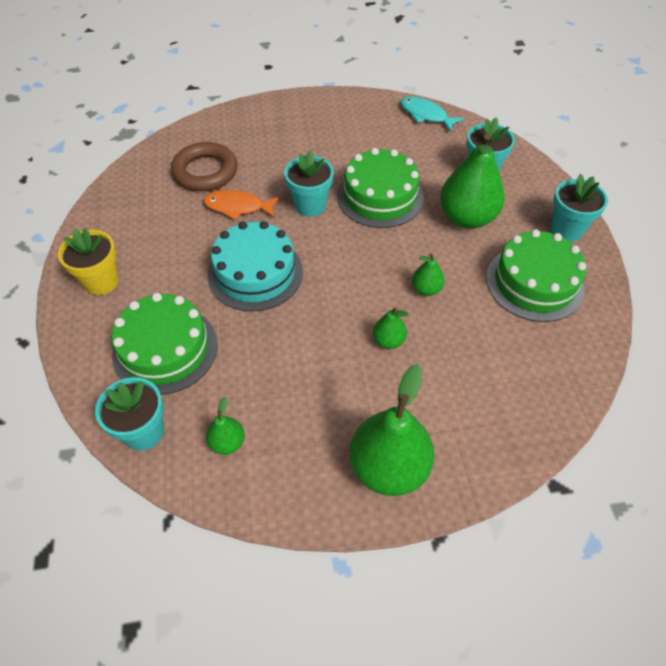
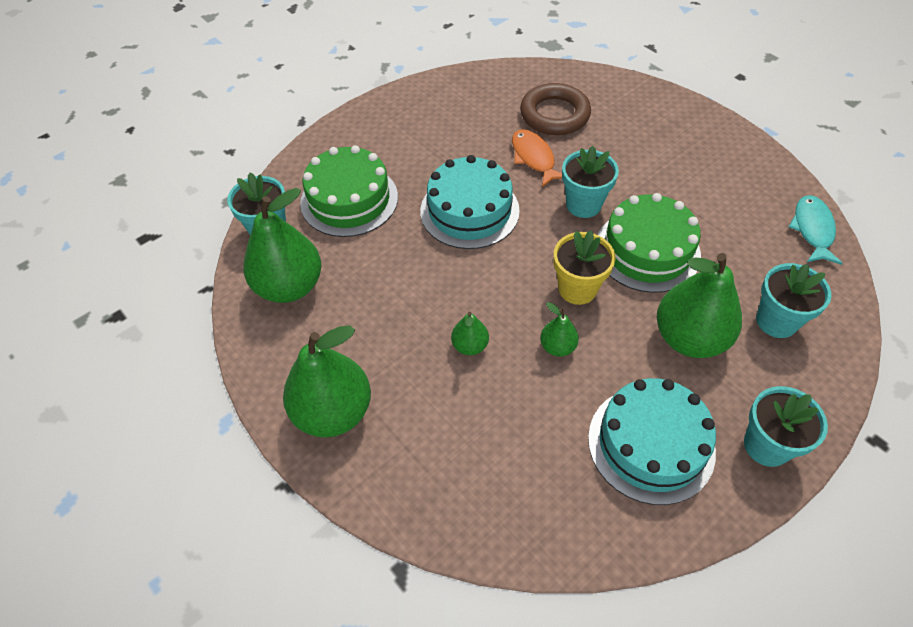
camera: 60 degrees right, 0 degrees up
(101, 281) = (384, 126): yellow flower pot -> yellow flower pot (577, 289)
(227, 442) = (290, 286): green pear -> green pear, size x2.11
(534, 283) = (651, 444): green cake -> turquoise cake

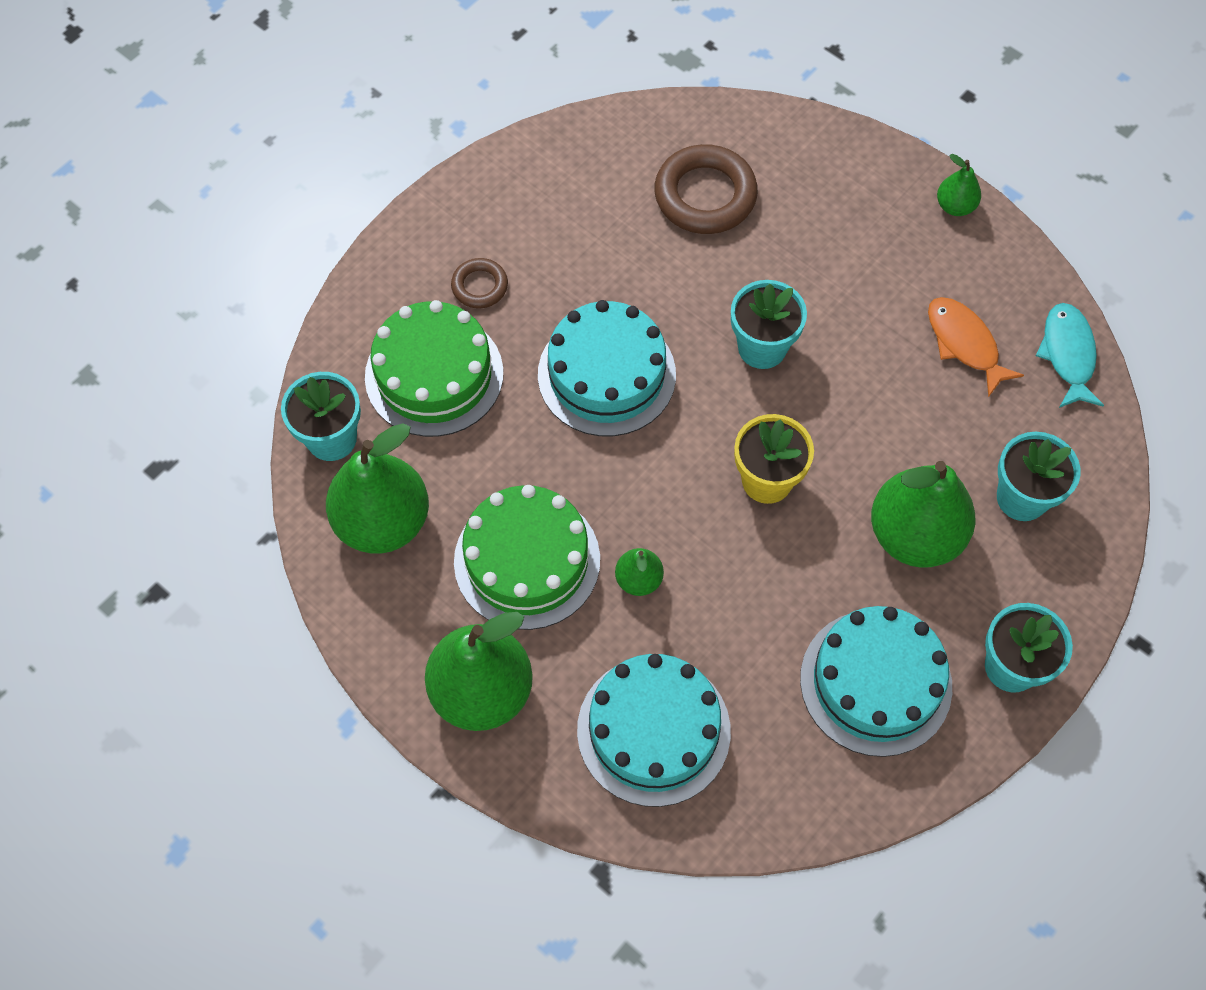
camera: 10 degrees left, 10 degrees up
(392, 152) = (479, 286): none -> brown ring
(463, 458) = (653, 730): none -> turquoise cake
(534, 158) = (684, 276): orange fish -> orange fish (964, 343)
(557, 347) = (750, 567): green pear -> green pear (955, 206)
(647, 250) = (853, 411): green cake -> green cake (527, 560)

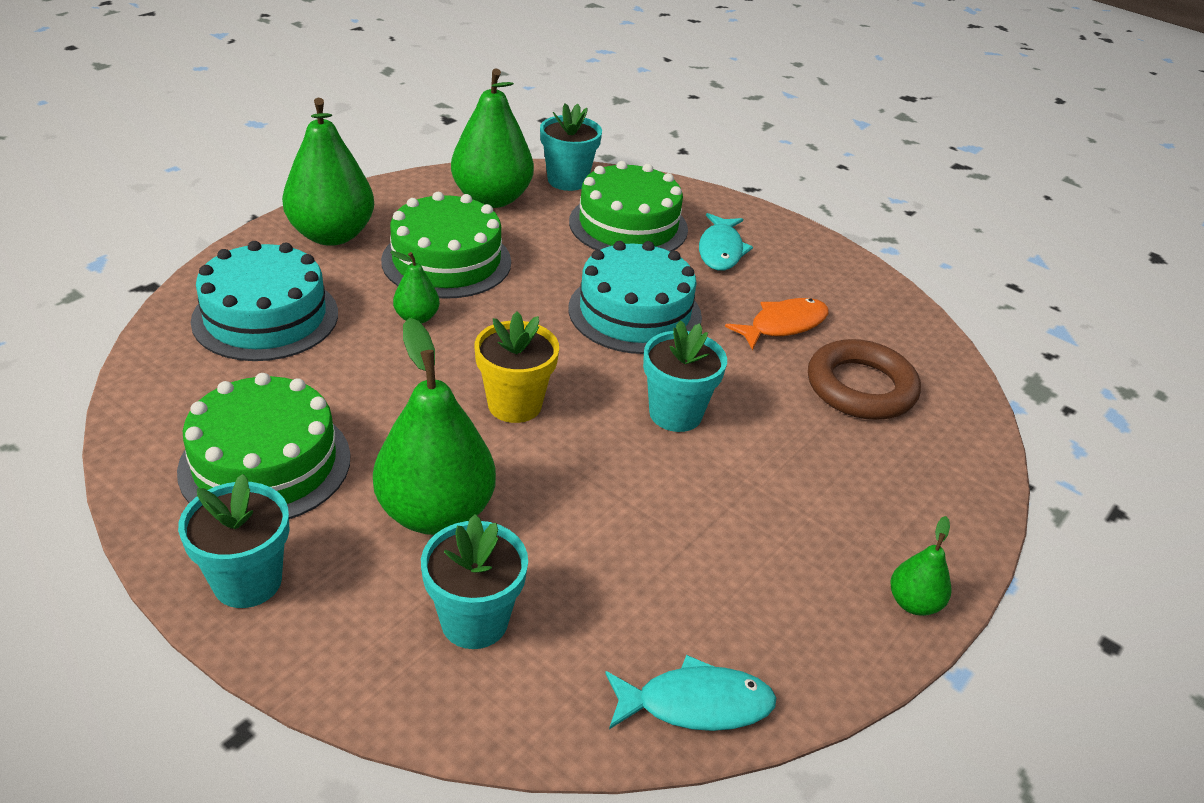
camera: 85 degrees right, 25 degrees down
(479, 286) = (720, 250): brown ring -> turquoise fish
(875, 682) = (265, 463): turquoise cake -> green cake
(964, 343) = (700, 589): orange fish -> orange fish (783, 325)

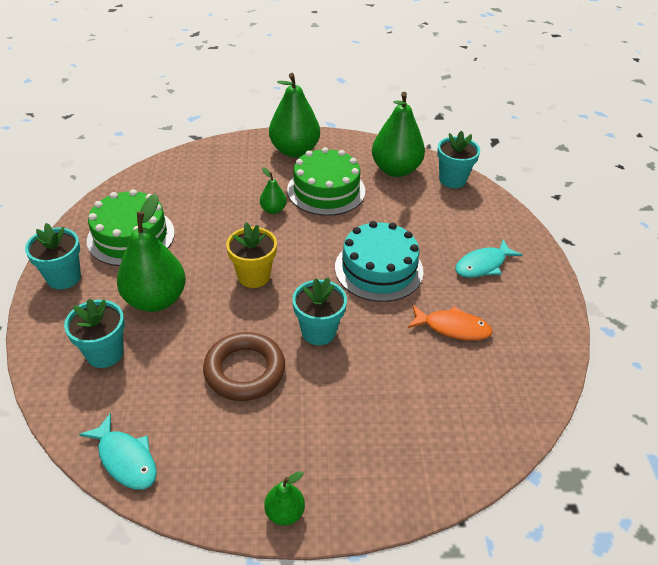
camera: 50 degrees right, 5 degrees up
(265, 317) = (216, 174): turquoise cake -> none
(628, 225) = (449, 222): green cake -> none
(860, 387) = (442, 391): brown ring -> brown ring (244, 370)

